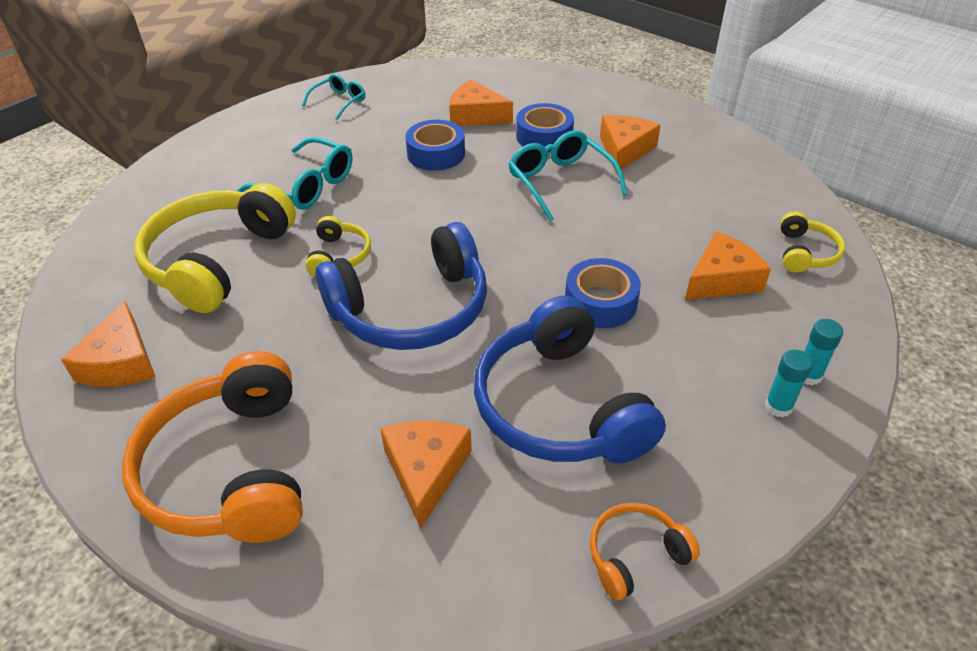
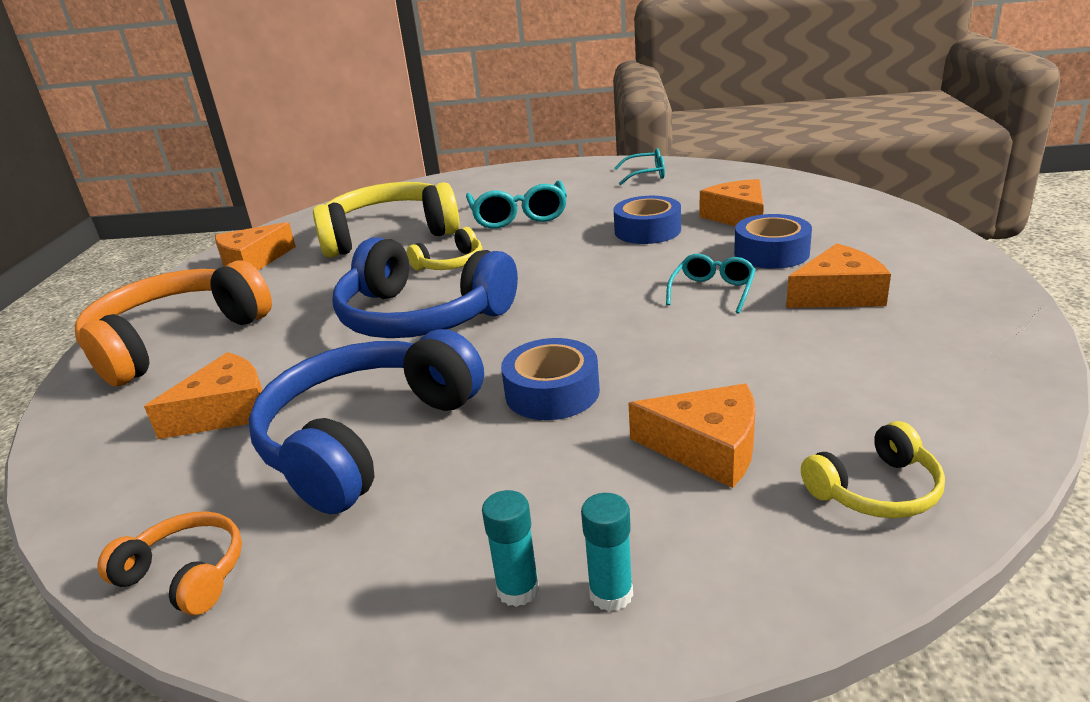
camera: 55 degrees right, 15 degrees down
(560, 182) = (712, 291): turquoise glasses -> turquoise glasses, size x0.62

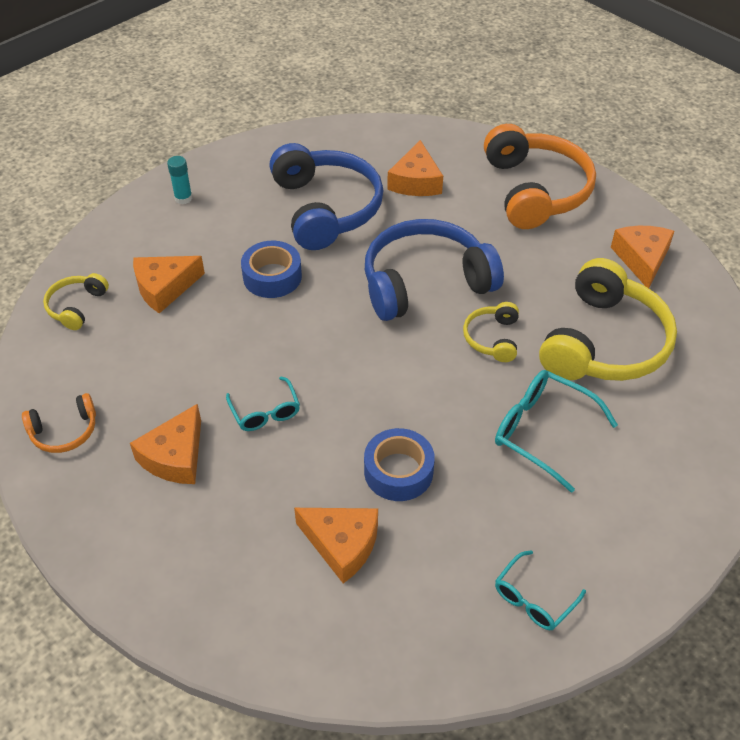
camera: 130 degrees right, 20 degrees up
(186, 574) = (305, 140): orange headphones -> orange headphones (64, 432)
(611, 594) = (150, 214): turquoise glue stick -> none
(771, 253) = (262, 491): blue tape -> none

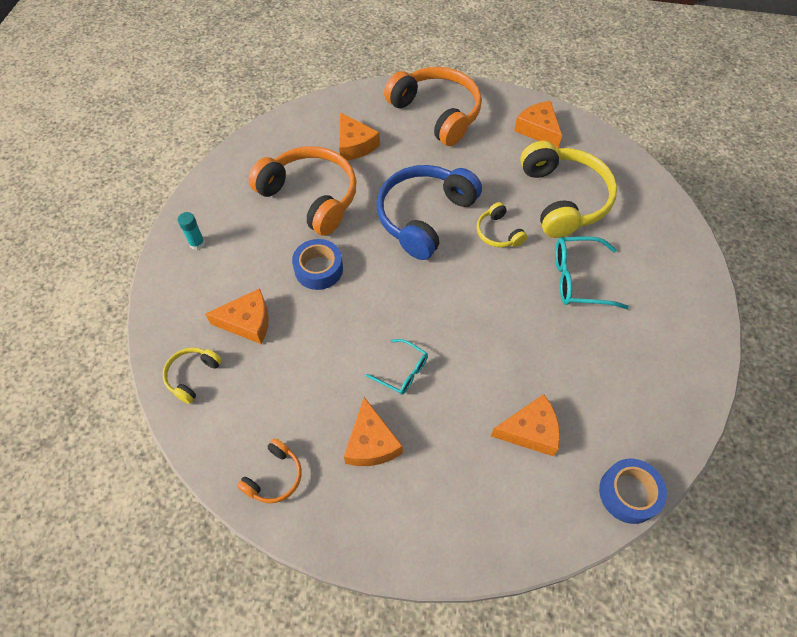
camera: 35 degrees left, 10 degrees up
(76, 306) = (192, 376): yellow headphones -> yellow headphones turned 45 degrees clockwise
(164, 288) = (247, 322): orange cheese -> orange cheese turned 120 degrees counterclockwise
(326, 208) = (311, 197): blue headphones -> orange headphones
(398, 471) = (520, 359): blue tape -> blue tape (628, 493)
(533, 599) = (662, 390): turquoise glasses -> none

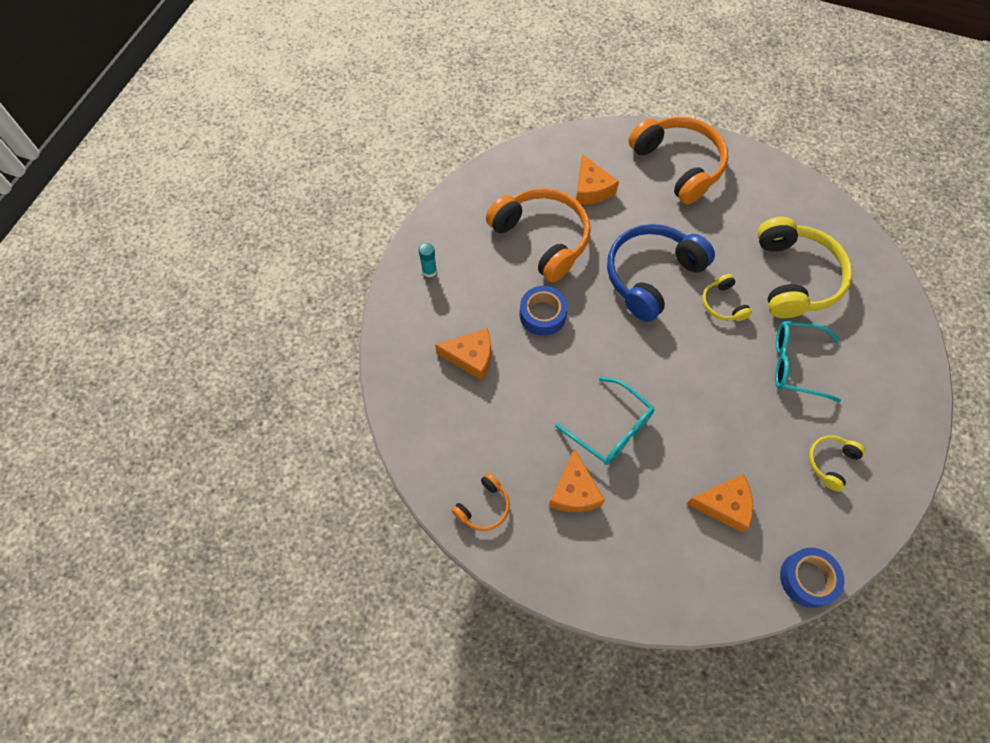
camera: 10 degrees right, 5 degrees up
(192, 376) = (416, 401): yellow headphones -> yellow headphones (830, 462)
(403, 371) = (611, 429): turquoise glasses -> turquoise glasses, size x1.61
(538, 129) = (781, 198): orange cheese -> none

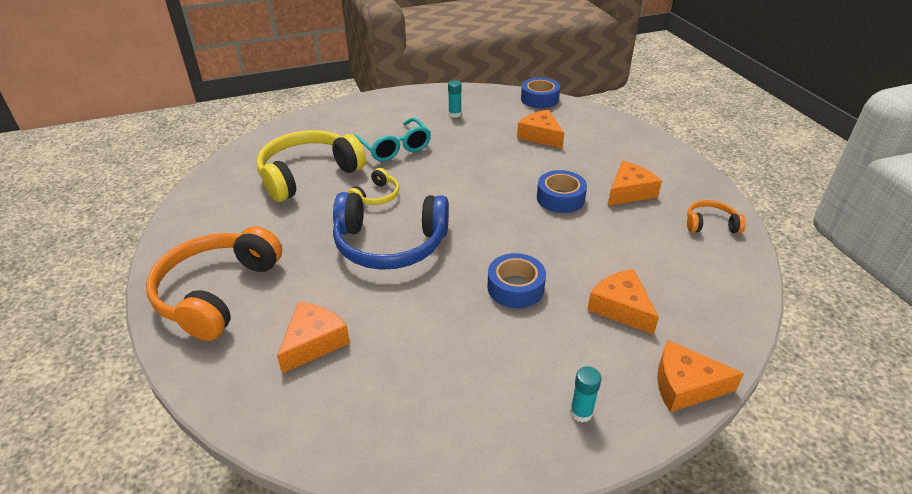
camera: 130 degrees left, 25 degrees down
(393, 333) = (685, 385): none -> orange cheese
(542, 238) = (426, 341): orange headphones -> none
(611, 429) = (560, 198): turquoise glasses -> blue tape
(830, 462) = (455, 114): yellow headphones -> turquoise glue stick

